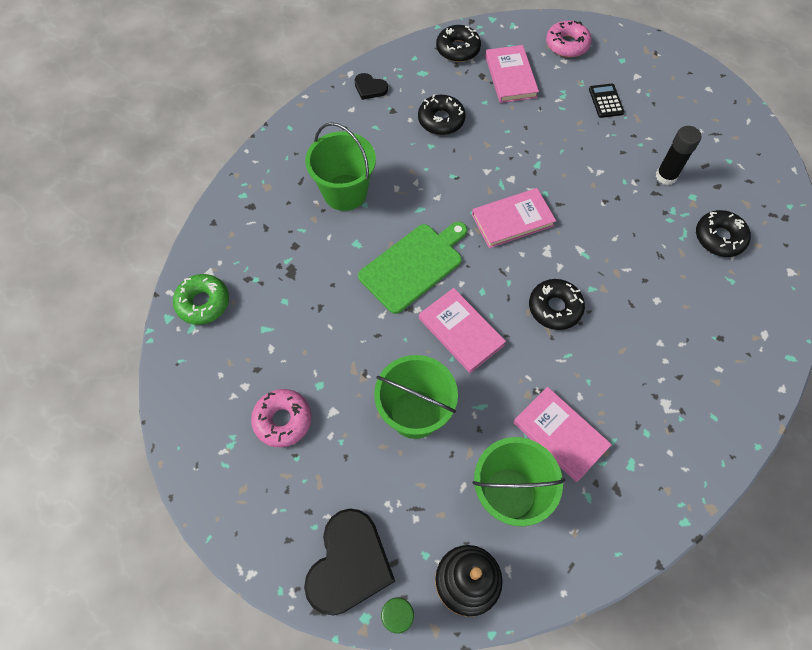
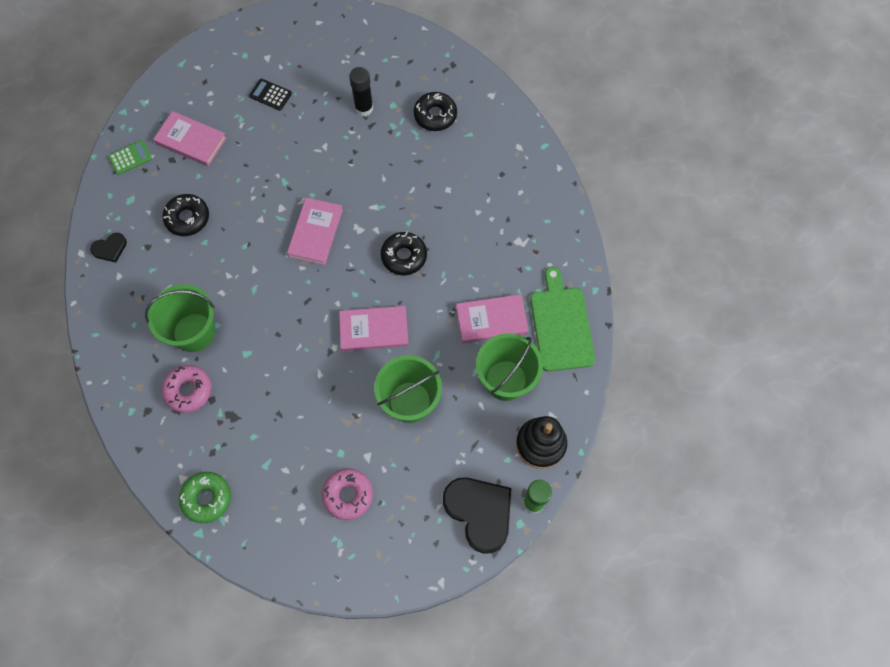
camera: 55 degrees left, 5 degrees up
(413, 265) = (297, 325): green cutting board -> green cutting board (561, 325)
(458, 49) = (130, 158): black donut -> green calculator
(567, 45) = (197, 80): pink donut -> pink donut (188, 390)

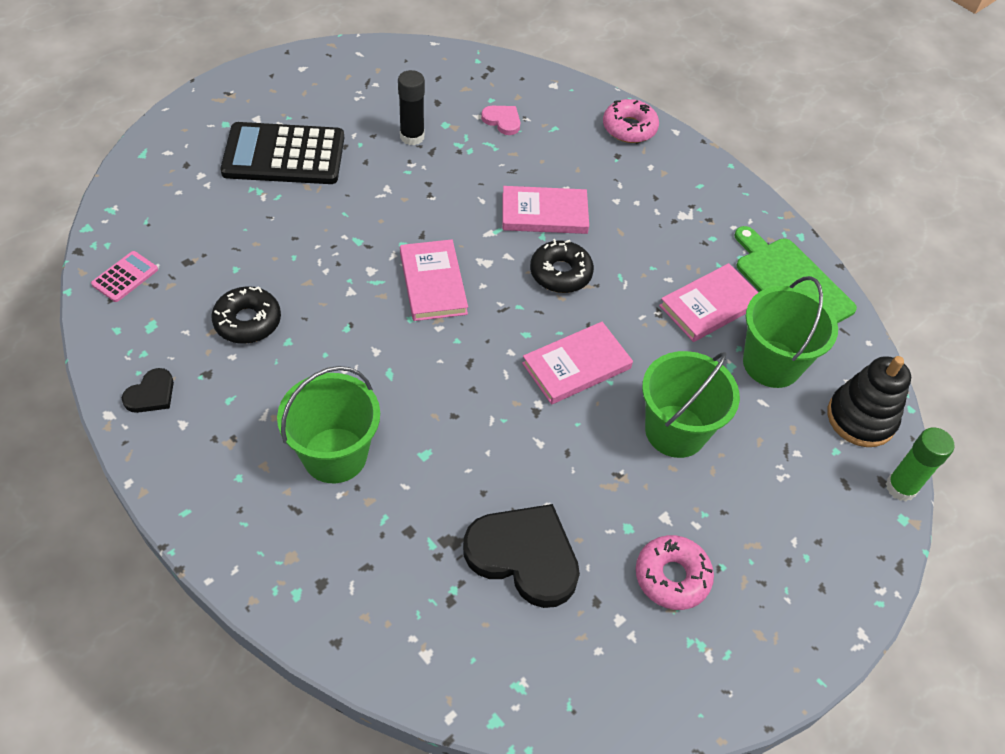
camera: 30 degrees left, 15 degrees down
(130, 158) = (125, 277): green calculator -> pink calculator
(188, 390) = (369, 532): pink donut -> pink donut (629, 128)
(191, 141) = (203, 233): pink book -> pink book (544, 214)
(207, 498) = (479, 667): green donut -> none
(270, 95) = (284, 155): black calculator -> black calculator, size x2.25
(435, 115) = (502, 121): black donut -> pink heart
(479, 512) = (847, 526): black heart -> black heart (524, 556)

